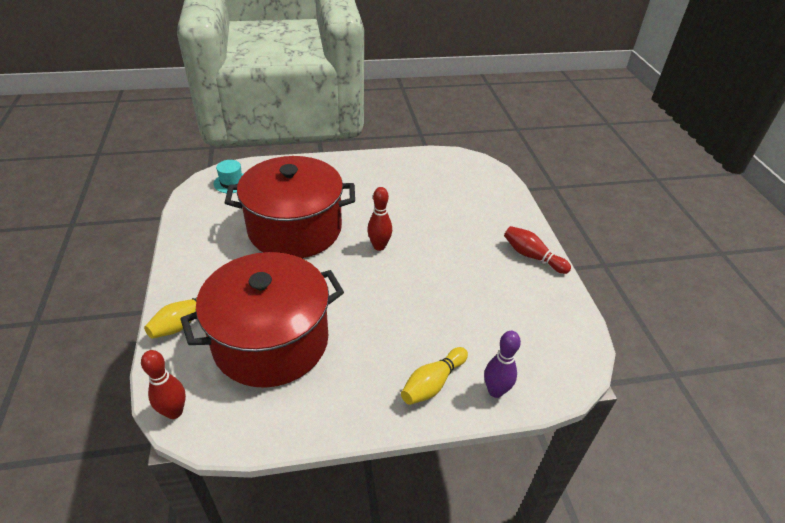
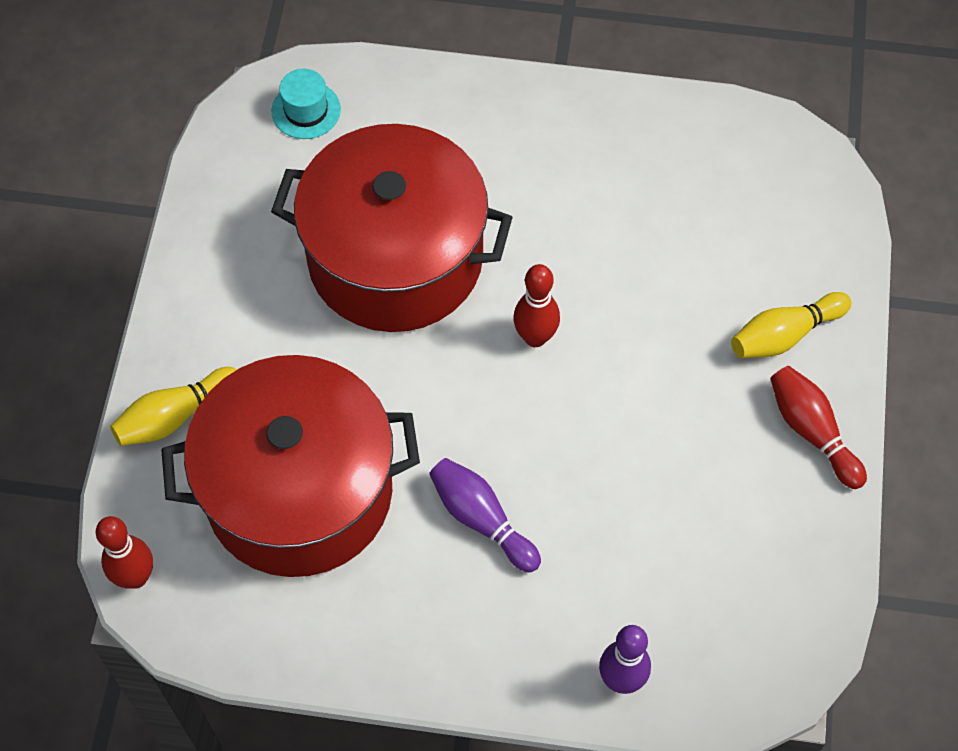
camera: 20 degrees right, 20 degrees up
(382, 330) = (481, 519): none -> purple bowling pin
(432, 383) = (527, 638): yellow bowling pin -> yellow bowling pin (784, 335)

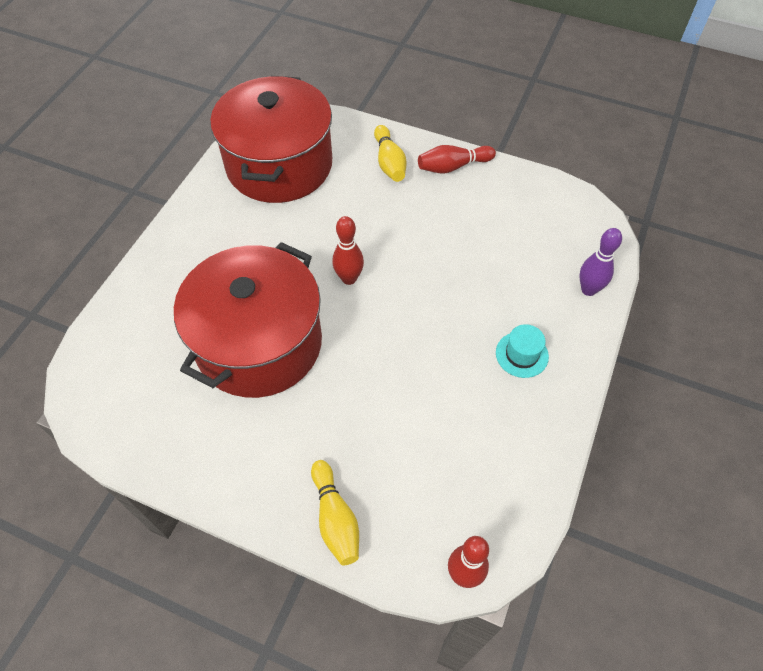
camera: 75 degrees left, 5 degrees down
(299, 491) = (421, 442): red pot -> red pot (279, 165)
(306, 110) = (109, 374): turquoise hat -> turquoise hat (522, 354)
(481, 519) = (469, 336): purple bowling pin -> none

